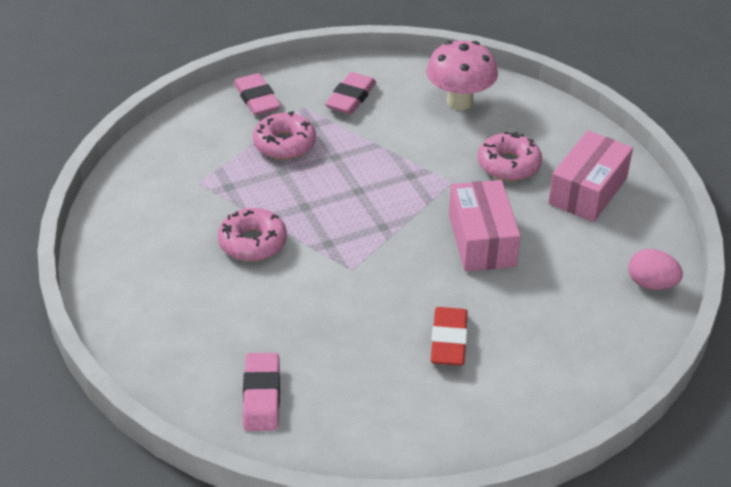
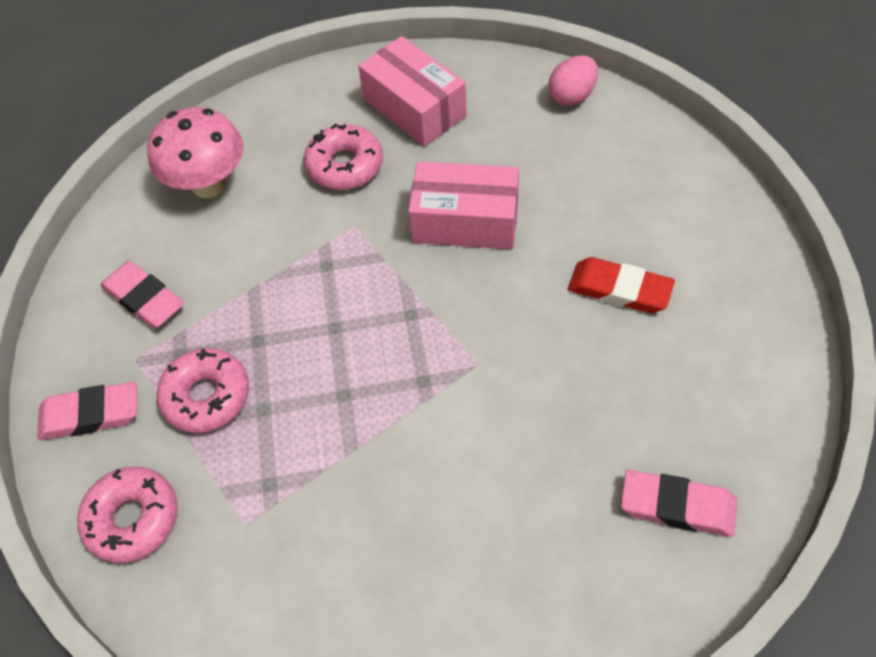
camera: 70 degrees left, 15 degrees up
(252, 242) = (395, 471): pink donut -> pink donut (132, 519)

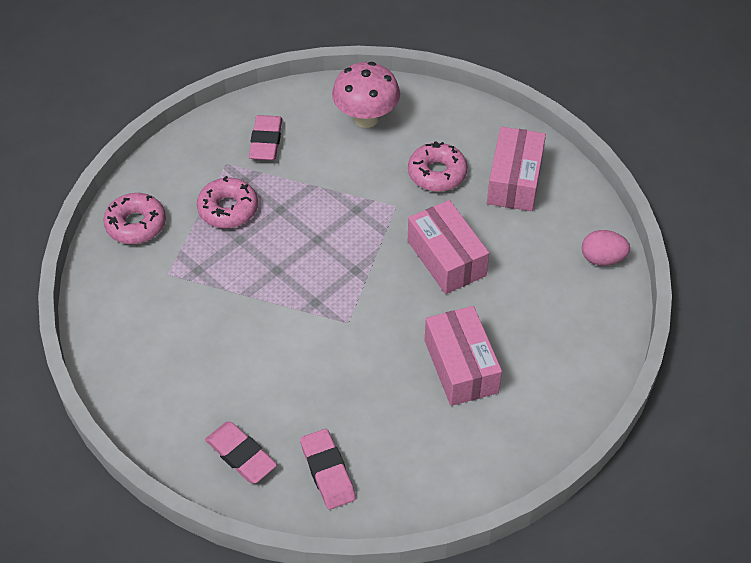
camera: 50 degrees right, 5 degrees down
(90, 415) = (179, 167): pink eraser -> pink eraser (241, 455)
(619, 289) = (461, 366): red eraser -> pink box

